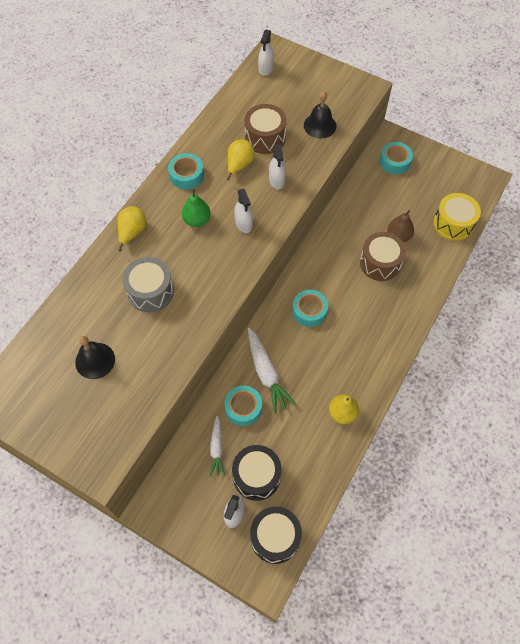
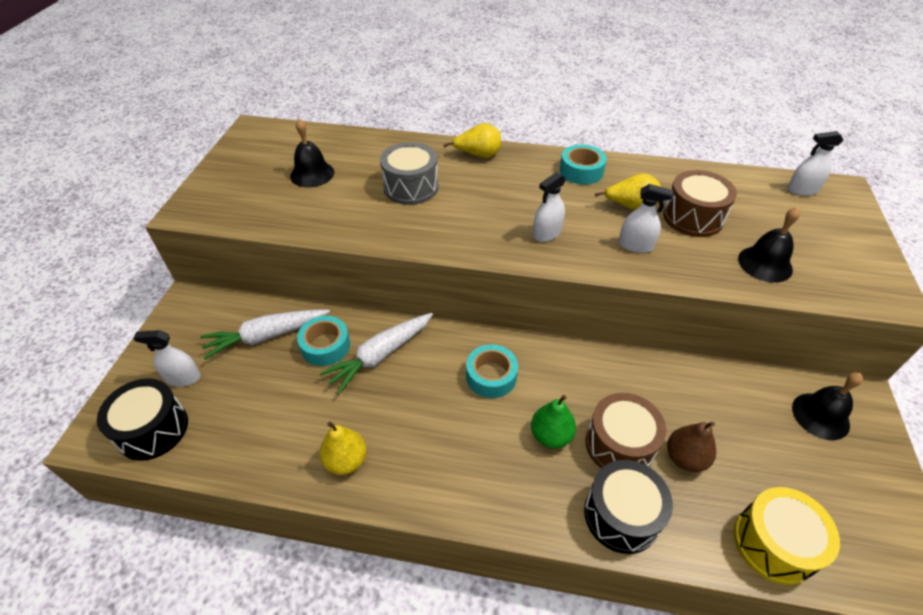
camera: 70 degrees right, 15 degrees down
(197, 220) = (525, 195): green pear -> green pear (551, 435)
(217, 448) = (266, 336): white carrot -> white carrot, size x1.63
(256, 476) = (235, 386): black drum -> black drum (621, 515)
(277, 180) = (635, 245): white spray bottle -> white spray bottle turned 135 degrees counterclockwise
(395, 162) = (820, 416): turquoise tape -> black bell

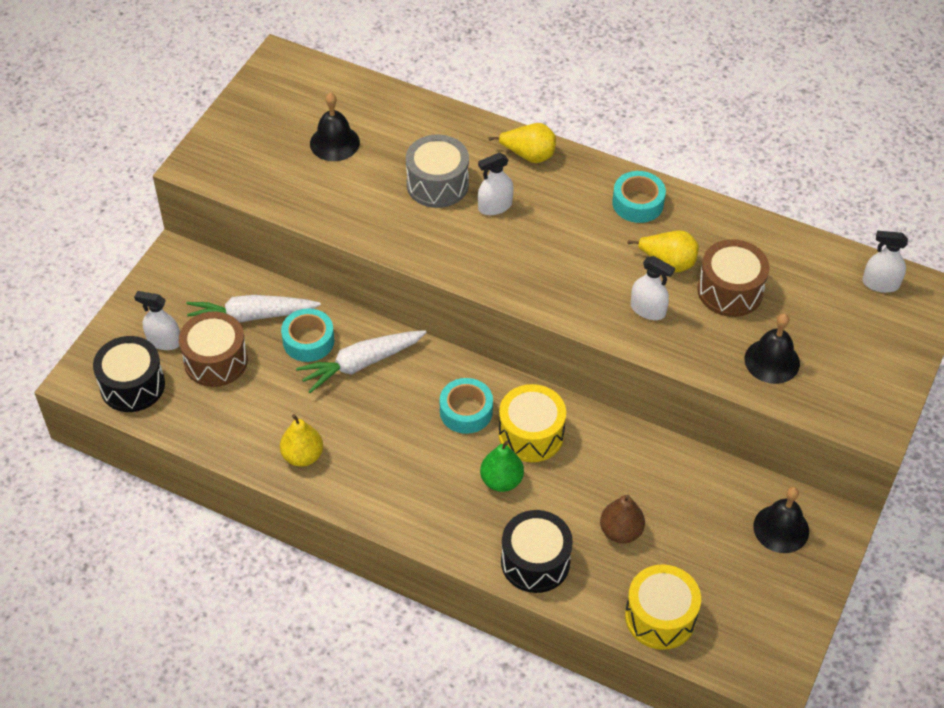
camera: 15 degrees right, 5 degrees up
(547, 233) = (561, 275): white spray bottle -> white spray bottle (495, 206)
(558, 383) = (531, 434): none -> yellow drum
(619, 444) = (564, 504): brown drum -> brown drum (216, 360)

